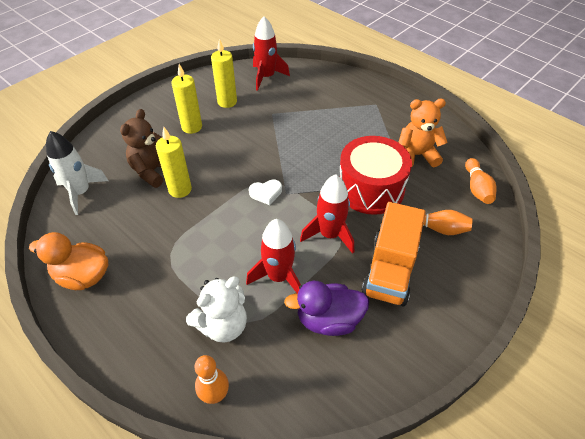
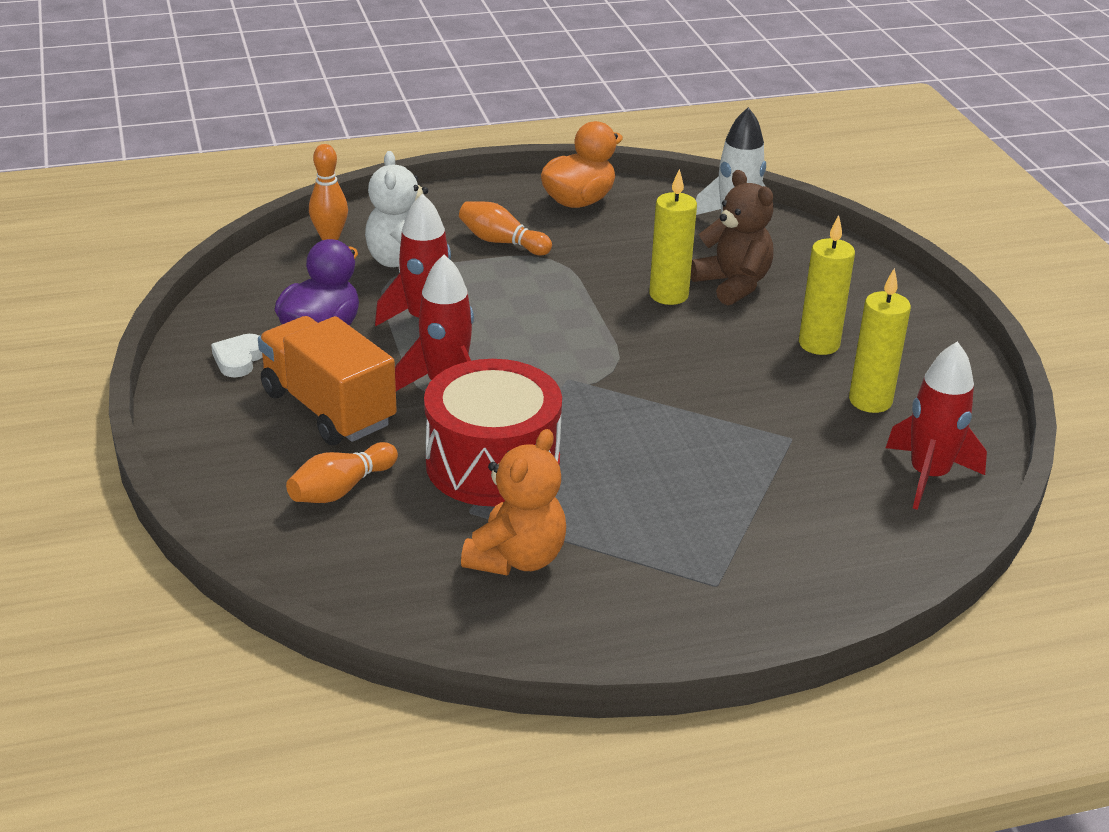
camera: 120 degrees right, 15 degrees down
(266, 193) = (587, 361): white heart -> white heart (239, 359)
(477, 188) = (364, 586): orange bowling pin -> orange bowling pin (502, 242)

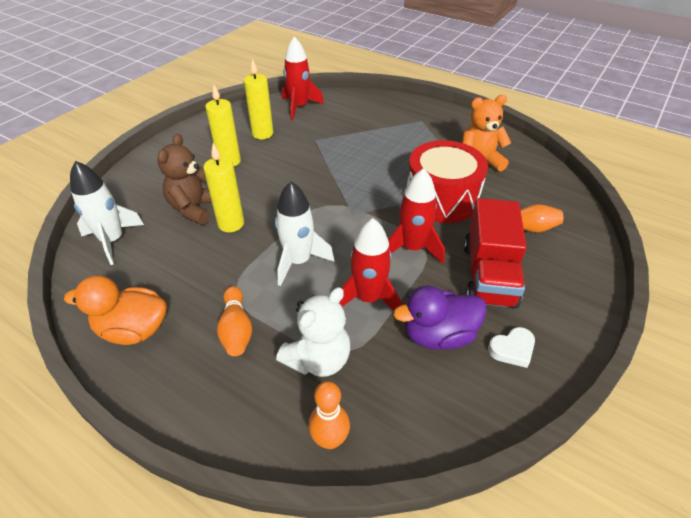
camera: 130 degrees left, 10 degrees up
(328, 408) = (488, 275): orange truck -> red truck
(541, 307) = (298, 261): none -> white rocket

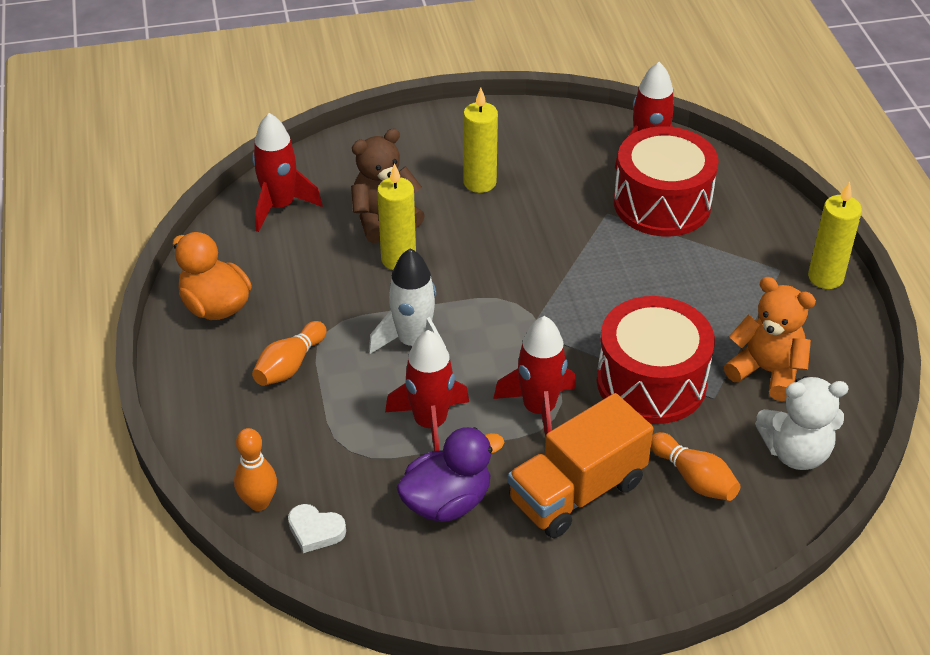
camera: 45 degrees right, 0 degrees up
(113, 240) = (280, 206): white rocket -> red rocket
(262, 134) = (558, 167): yellow candle -> yellow candle (825, 277)
(318, 359) = (323, 440): white teddy bear -> white teddy bear (796, 452)
(334, 123) = (662, 203): none -> red drum
(438, 335) = (447, 502): purple duck -> purple duck turned 120 degrees clockwise
(488, 275) = (577, 492): red truck -> orange truck
(512, 349) = (495, 565): white heart -> white heart (315, 531)

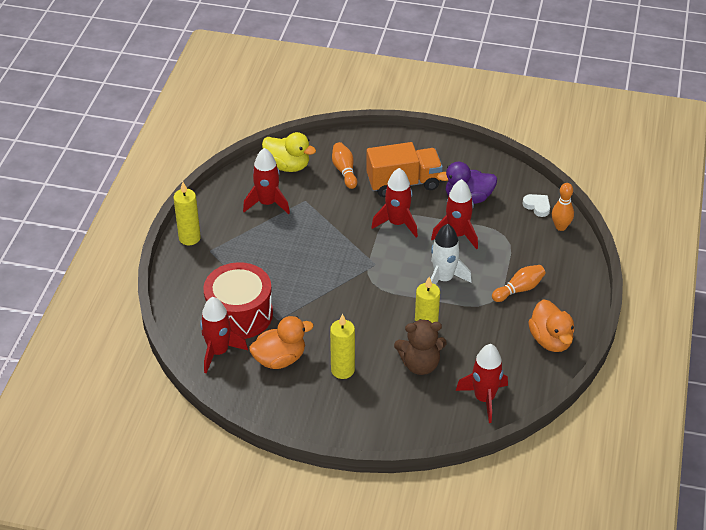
camera: 155 degrees left, 0 degrees up
(567, 170) = (280, 359): none -> orange duck
(651, 382) = (330, 217): red drum -> none
(767, 371) = (267, 203): orange teddy bear -> red rocket
(796, 452) = (287, 166): white teddy bear -> yellow duck

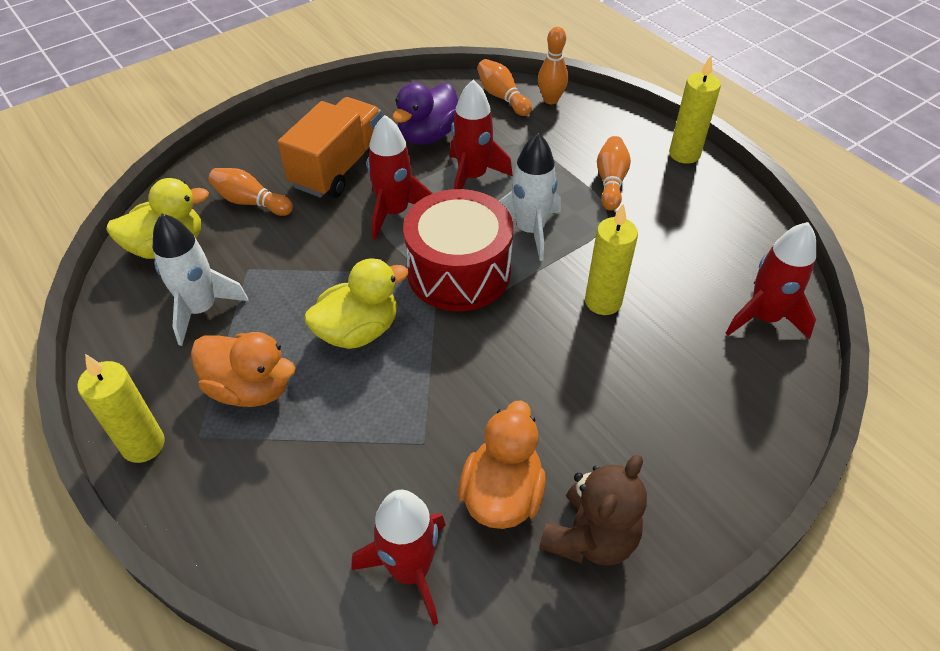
camera: 50 degrees left, 5 degrees up
(239, 314) = (363, 485): red drum -> red drum (459, 271)
(267, 203) = (201, 309): red rocket -> white rocket
(312, 260) = (358, 331): none -> yellow duck
(342, 370) = (592, 431): yellow candle -> yellow candle (684, 154)
(420, 364) = (653, 341): brown teddy bear -> brown teddy bear (590, 537)
(537, 206) = (502, 97): white heart -> orange bowling pin
(550, 340) = (713, 205): orange duck -> orange duck (250, 388)

